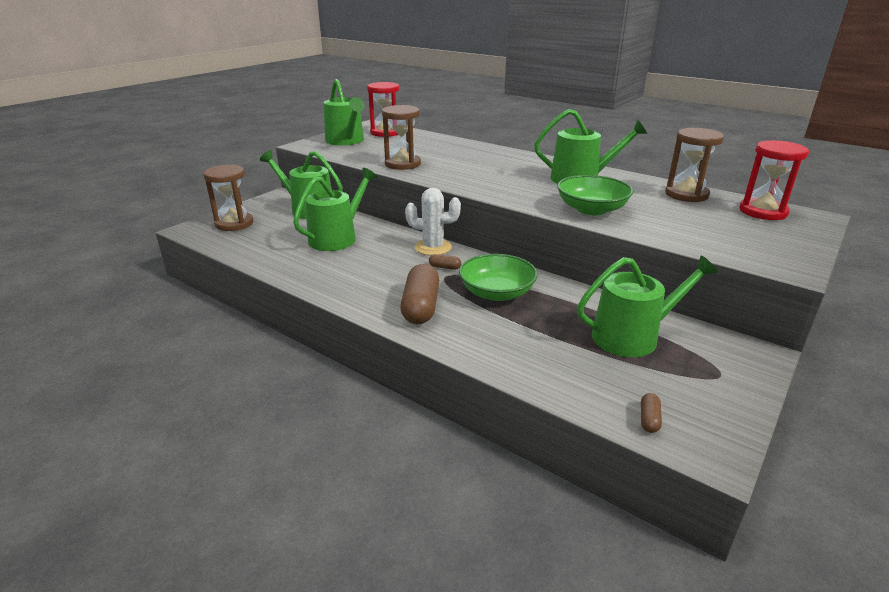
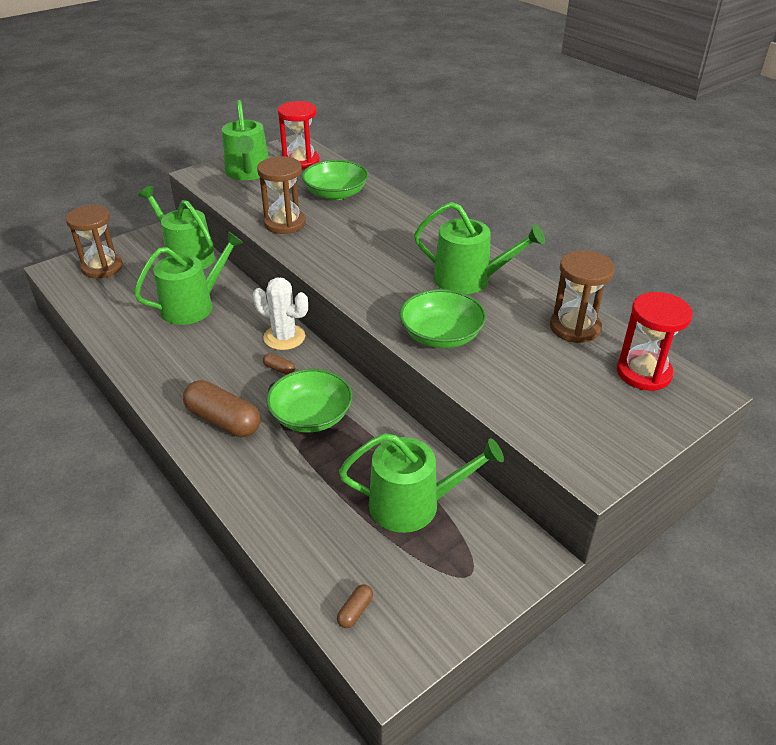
camera: 15 degrees right, 10 degrees up
(420, 307) = (223, 421): brown capsule -> brown capsule turned 75 degrees counterclockwise
(430, 146) = (336, 194): none -> green bowl

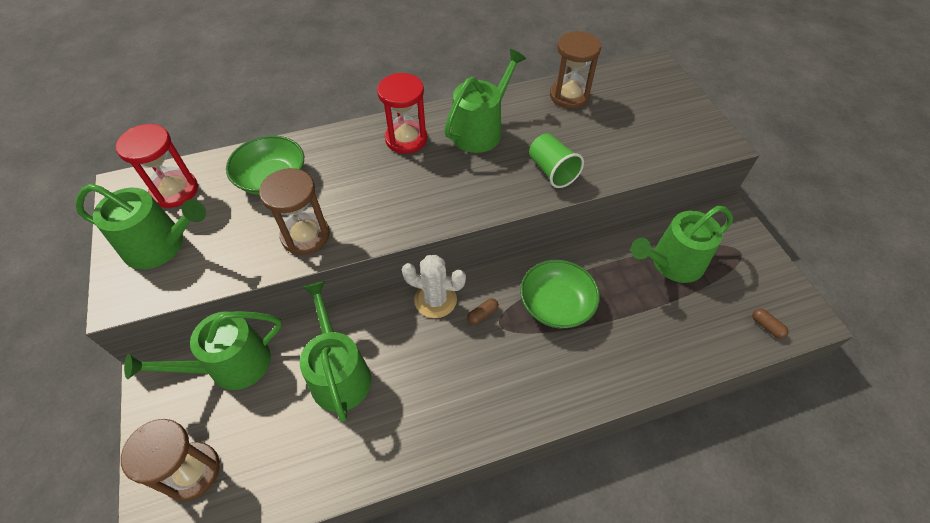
camera: 70 degrees left, 15 degrees up
(223, 421) = (541, 376): brown capsule -> none
(284, 337) = (435, 300): white cactus -> white cactus turned 60 degrees clockwise
(413, 504) = (672, 263): green watering can -> green watering can turned 135 degrees counterclockwise
(441, 335) = (552, 171): green bowl -> green cup
(643, 373) = (631, 83): red hourglass -> red hourglass (406, 139)

